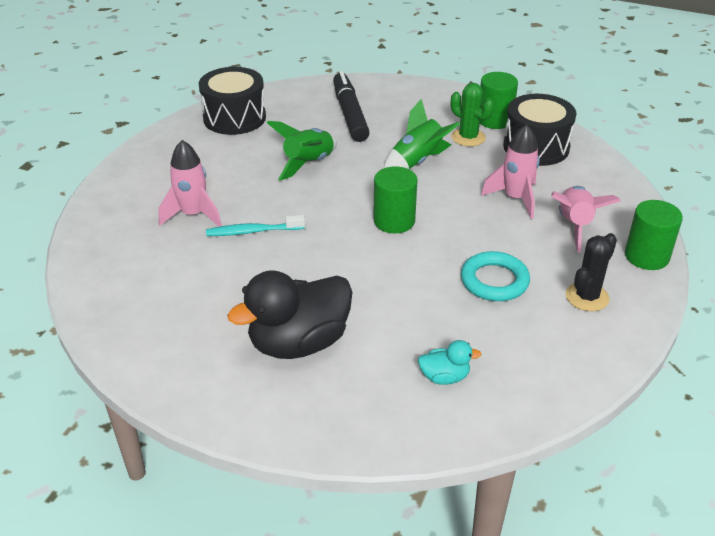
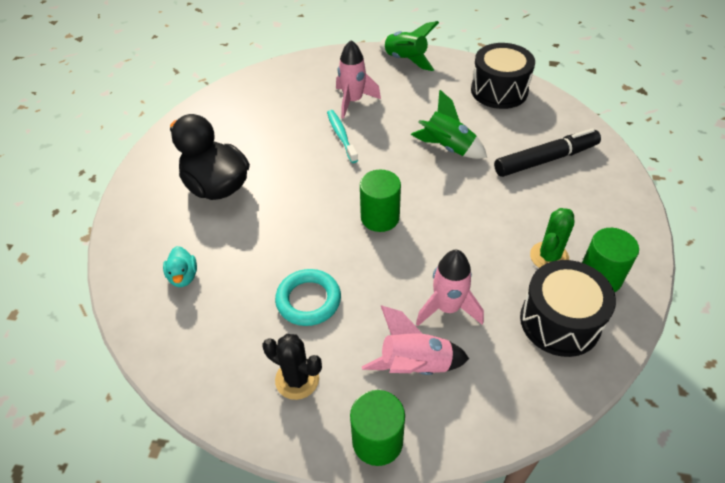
camera: 80 degrees right, 10 degrees up
(417, 162) = (483, 221): green rocket -> green rocket (405, 60)

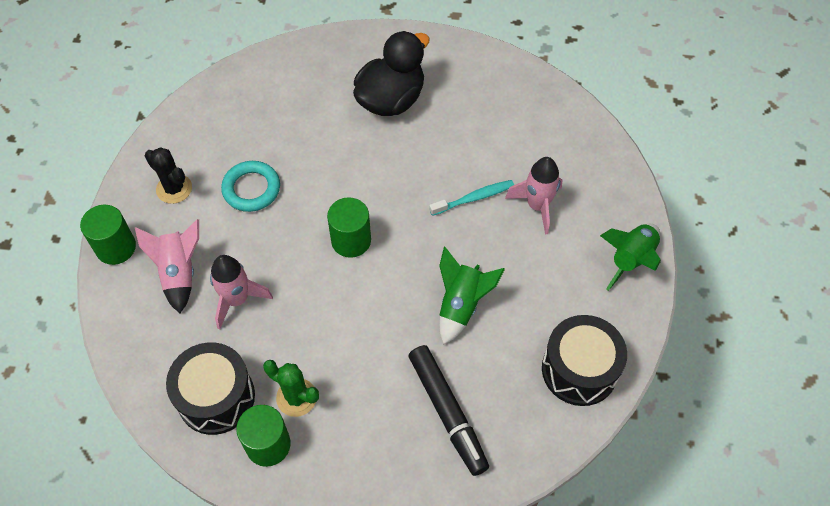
camera: 85 degrees right, 10 degrees up
(183, 276) = (281, 95): turquoise duck -> none
(297, 379) = (174, 189): black cactus -> black cactus turned 75 degrees counterclockwise

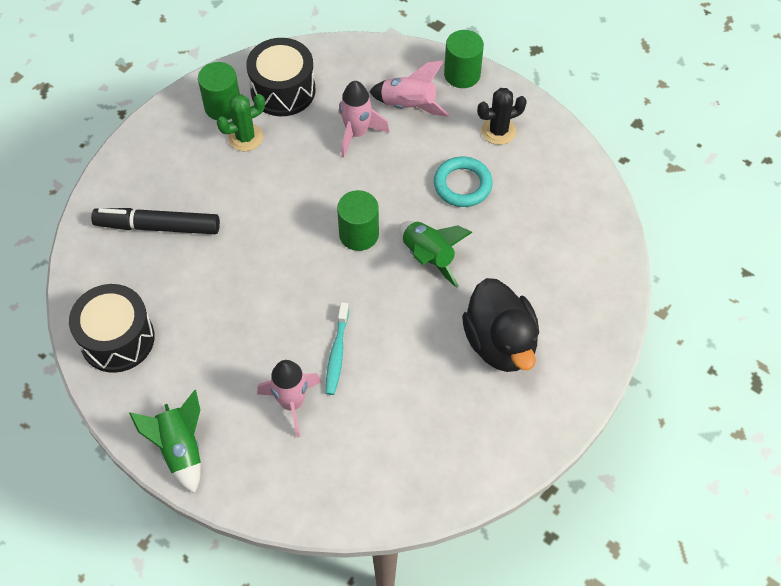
camera: 120 degrees right, 0 degrees up
(461, 305) = (238, 284): green rocket -> green rocket (428, 257)

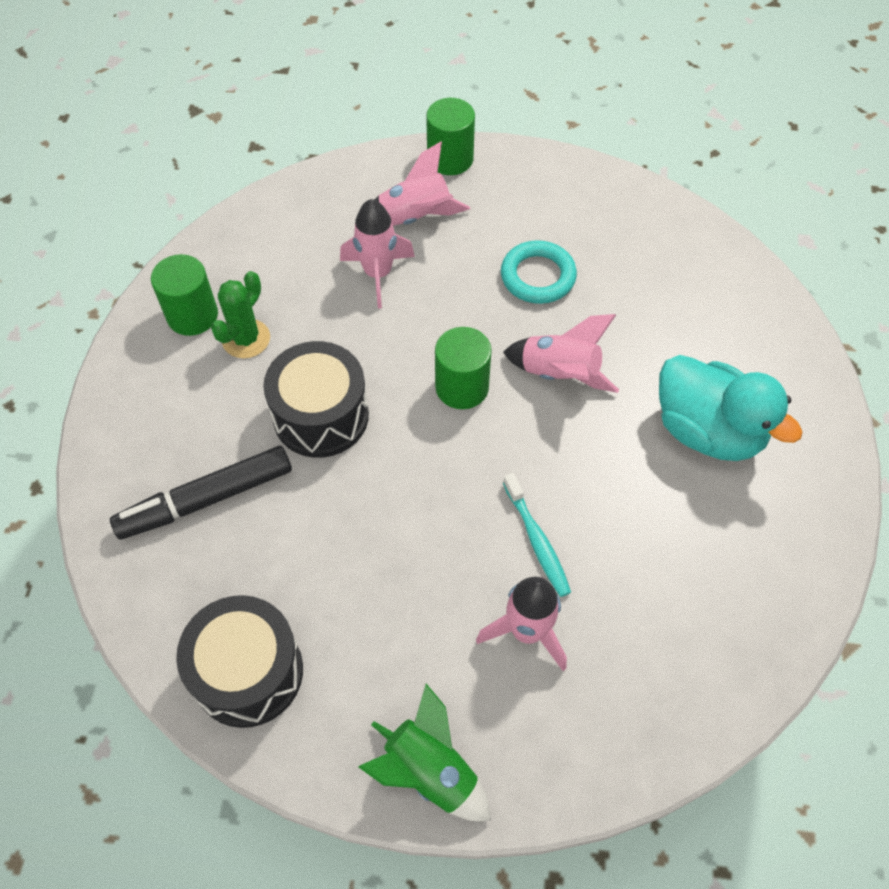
camera: 30 degrees left, 0 degrees up
(283, 90) = (255, 264): black drum -> black drum (321, 415)
(428, 257) = (559, 374): green rocket -> pink rocket
(498, 131) = (533, 201): black cactus -> none
(500, 343) = (708, 431): black duck -> turquoise duck

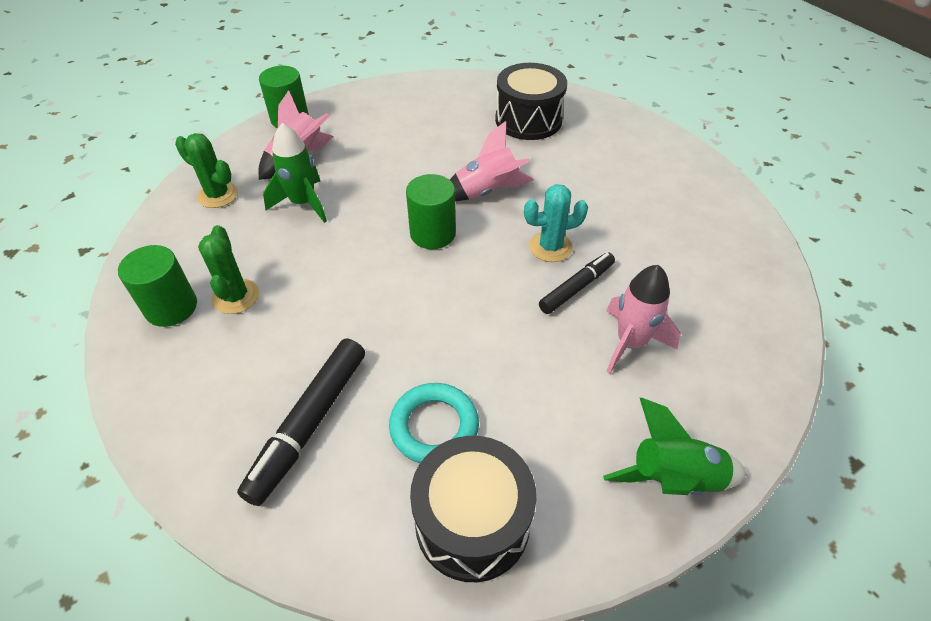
camera: 40 degrees left, 10 degrees down
(314, 216) = (218, 195): none -> green cactus
(321, 415) = (348, 309): black drum -> black drum (528, 120)
(378, 274) = (303, 203): pink rocket -> green rocket
(537, 540) = (576, 288): turquoise toothbrush -> black marker
(538, 276) = (416, 150): turquoise ring -> turquoise ring (434, 426)
(557, 480) = (550, 247): none -> turquoise cactus
(708, 431) = (603, 172): turquoise duck -> none

